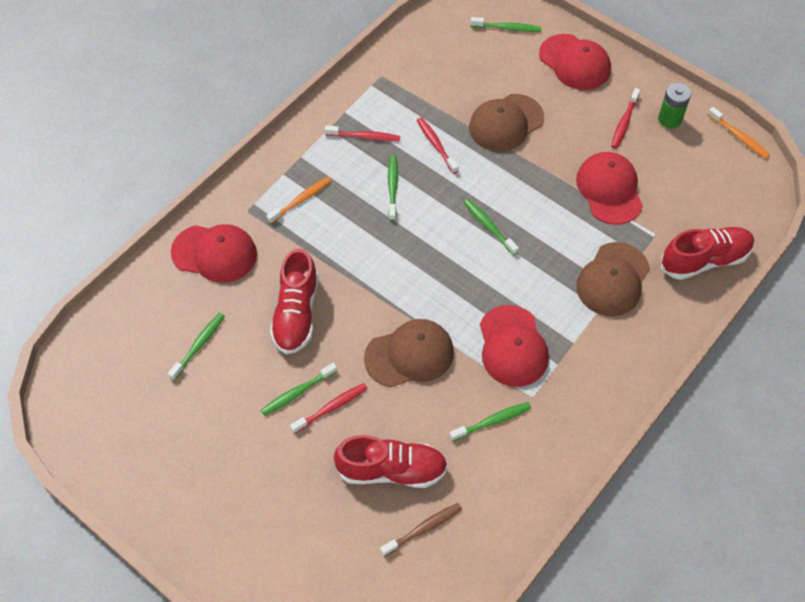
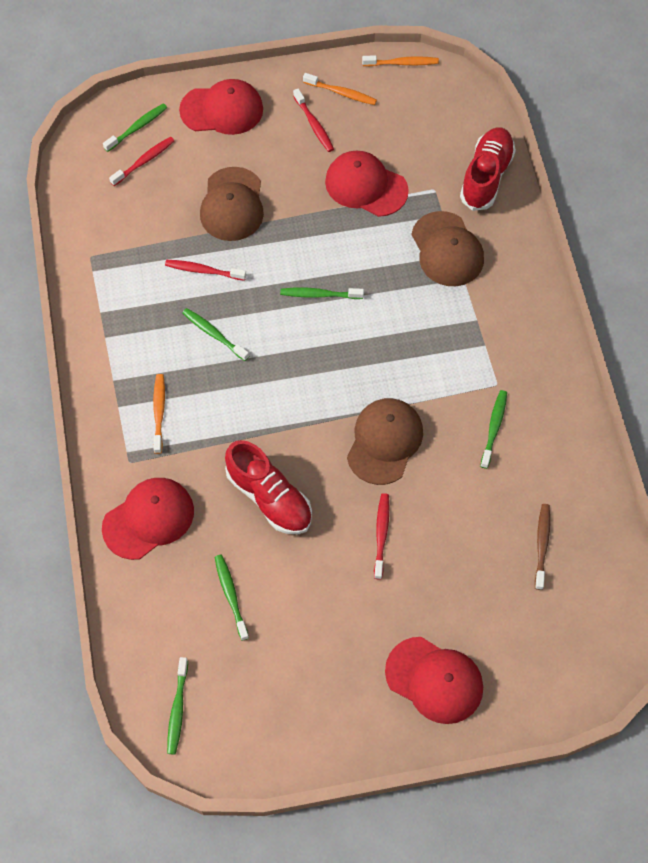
camera: 50 degrees left, 5 degrees up
(297, 392) = (345, 550): green toothbrush -> green toothbrush (177, 709)
(364, 137) = (141, 317): red toothbrush -> red toothbrush (144, 161)
(391, 470) = (474, 530): red shoe -> none
(512, 346) = (442, 363): red cap -> red cap (434, 680)
(670, 119) = (341, 93): green battery -> orange toothbrush

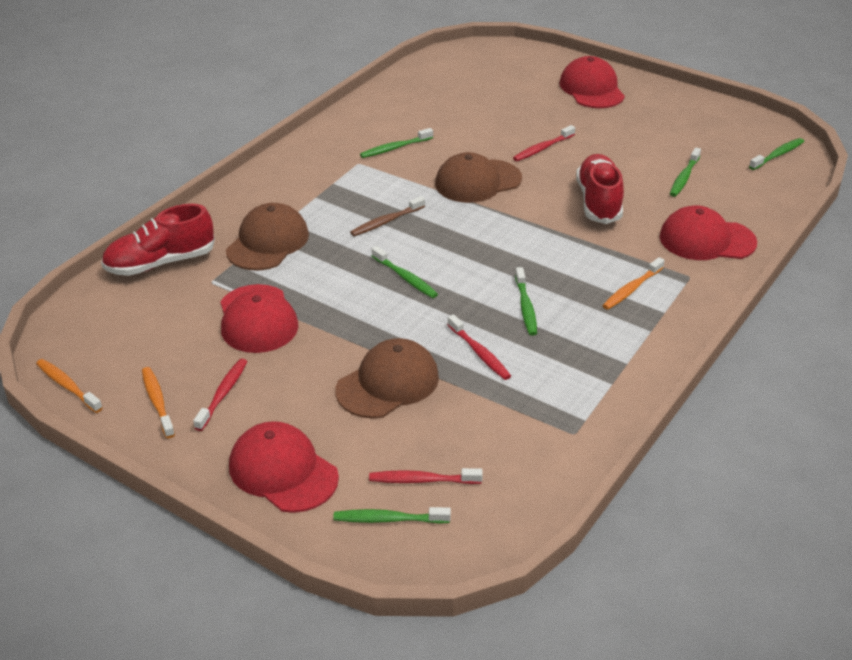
camera: 135 degrees left, 25 degrees down
(542, 545) = (448, 96): brown toothbrush -> brown toothbrush (386, 222)

